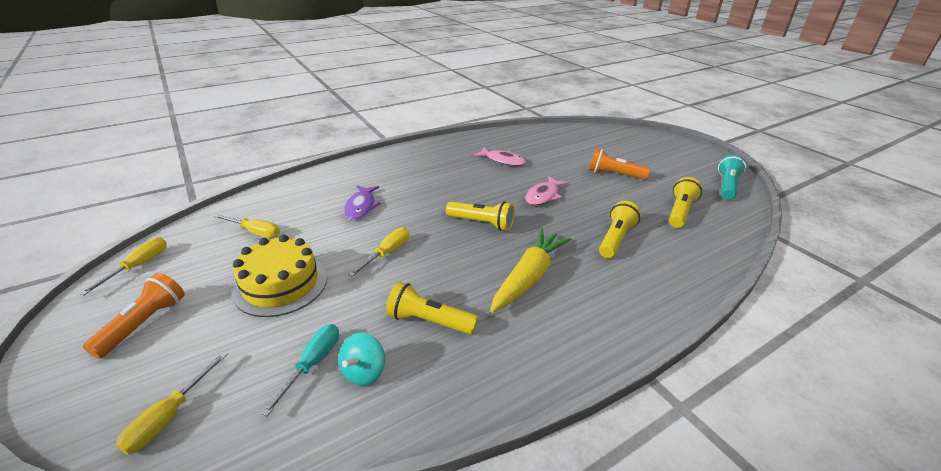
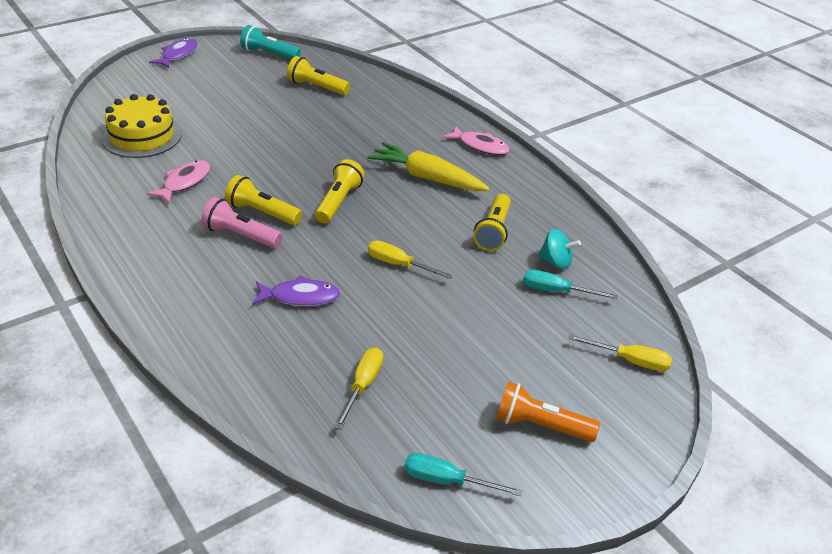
camera: 95 degrees left, 5 degrees up
(139, 266) = (447, 481): yellow screwdriver -> turquoise screwdriver
(281, 284) = (461, 335): yellow cake -> yellow cake (142, 136)
(438, 182) = (240, 235): none -> pink flashlight
(543, 196) = (281, 159): pink fish -> pink fish (480, 146)
(614, 174) = (236, 109): orange flashlight -> none
(616, 238) = (364, 127): yellow flashlight -> yellow flashlight (262, 213)
(688, 148) = (178, 55): none -> purple fish

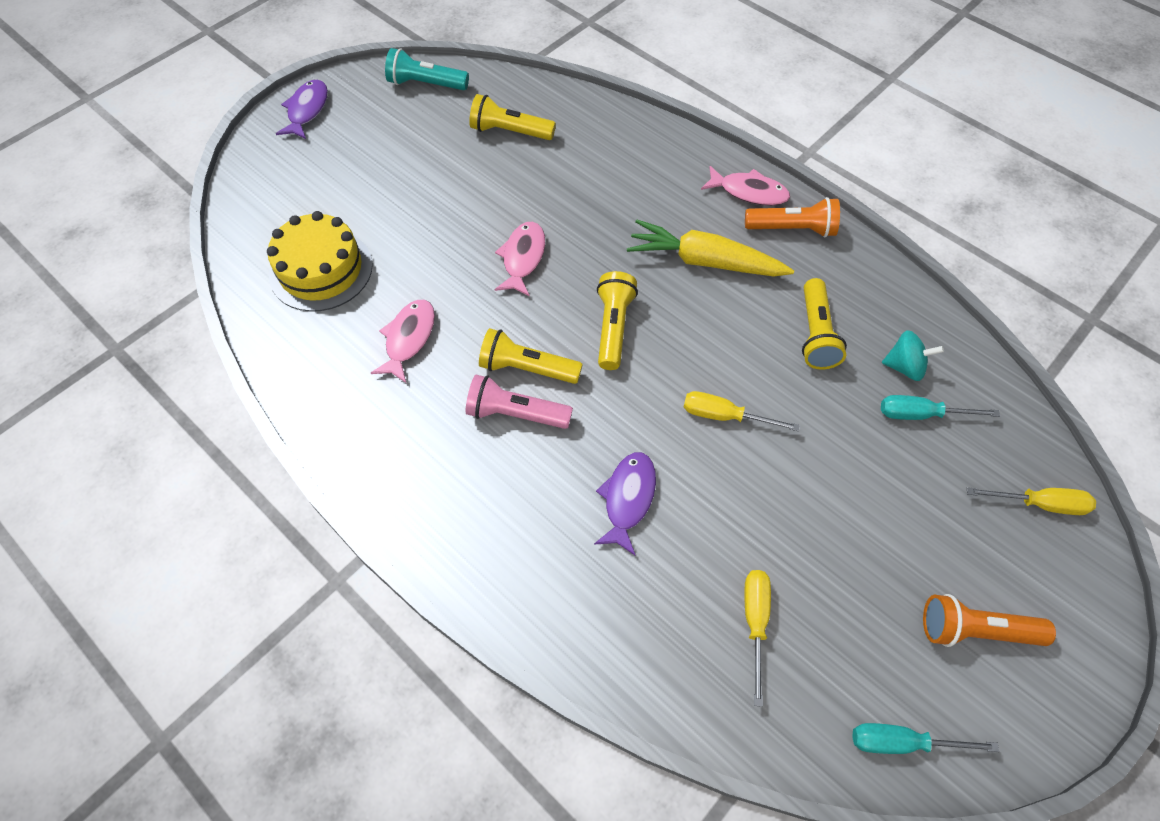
camera: 10 degrees left, 20 degrees up
(291, 154) = (523, 258): none -> pink fish
(300, 297) = (628, 498): purple fish -> purple fish turned 60 degrees counterclockwise
(504, 171) = (792, 229): none -> orange flashlight

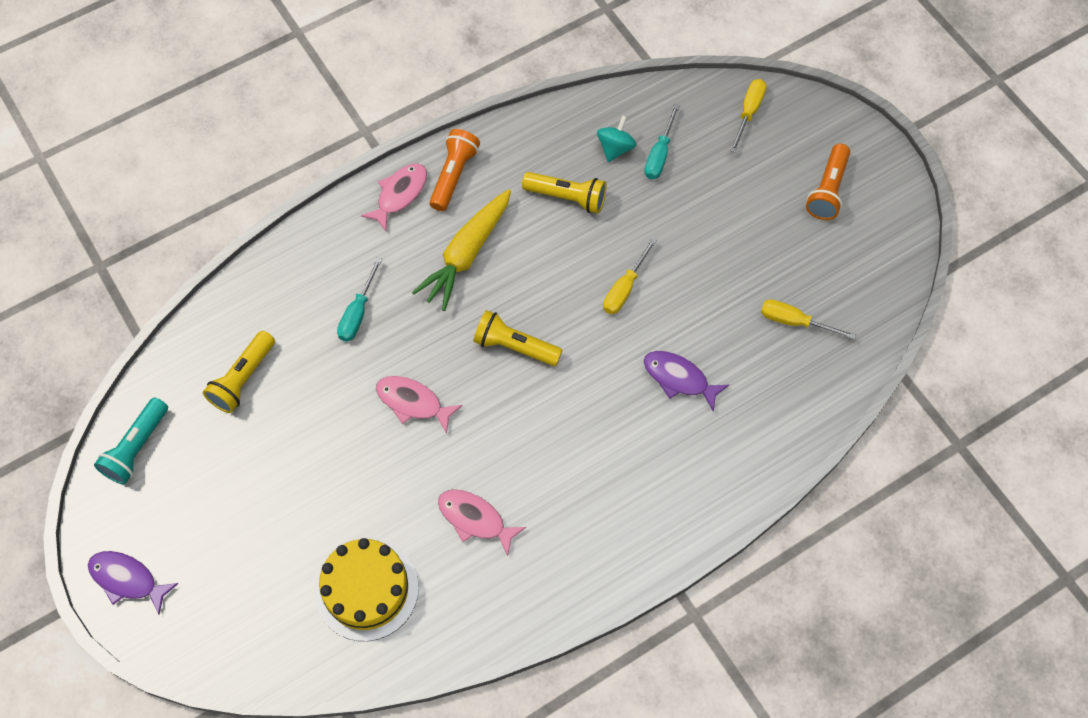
camera: 75 degrees left, 5 degrees up
(515, 414) = (579, 445): pink flashlight -> none
(527, 368) = (536, 426): yellow flashlight -> none
(902, 742) = (890, 262): turquoise screwdriver -> turquoise screwdriver (358, 313)

